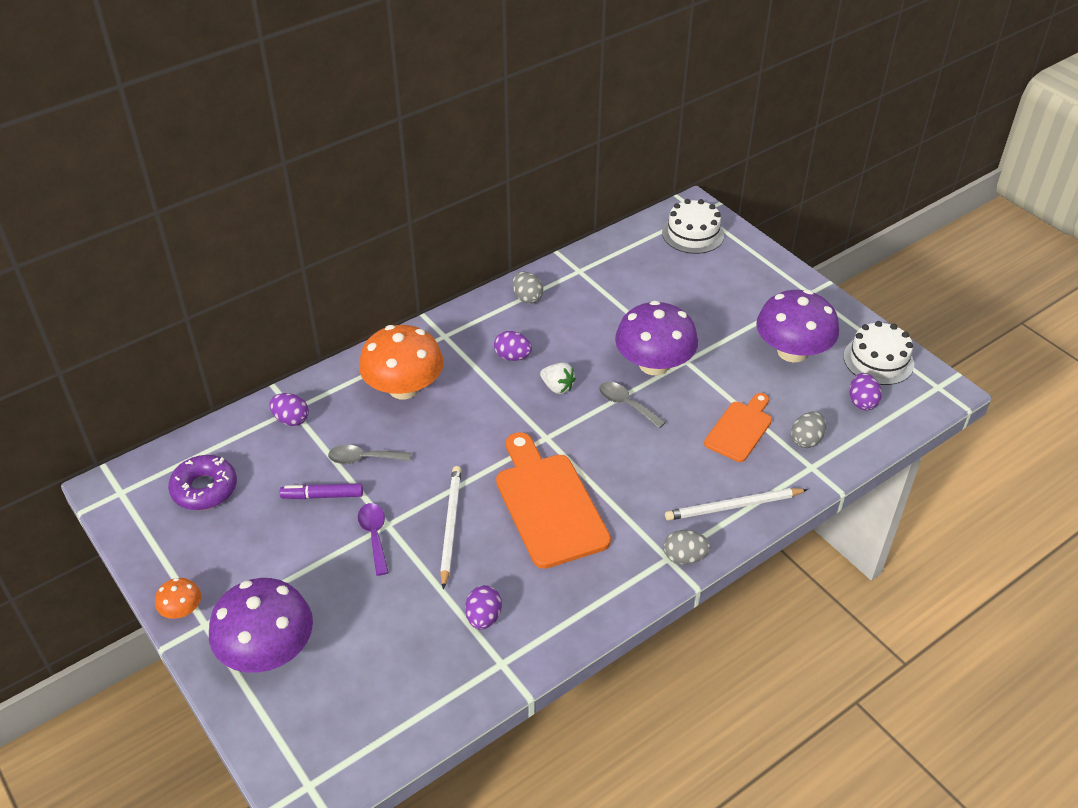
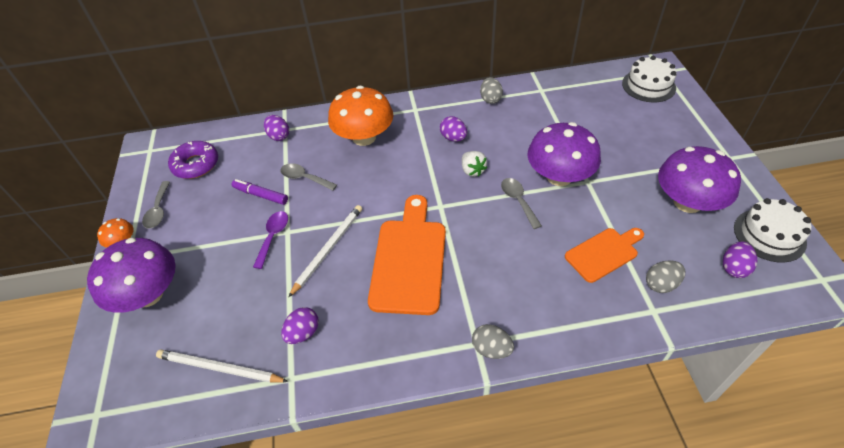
camera: 30 degrees right, 5 degrees up
(199, 558) = (158, 210): none -> grey spoon
(733, 506) = (560, 320): white pencil -> white pencil (219, 368)

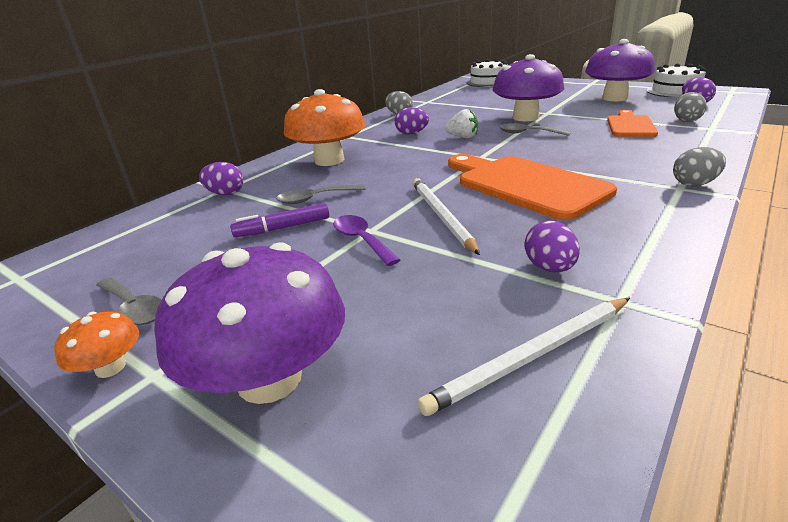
camera: 45 degrees left, 20 degrees down
(196, 165) = (134, 252): purple donut -> none

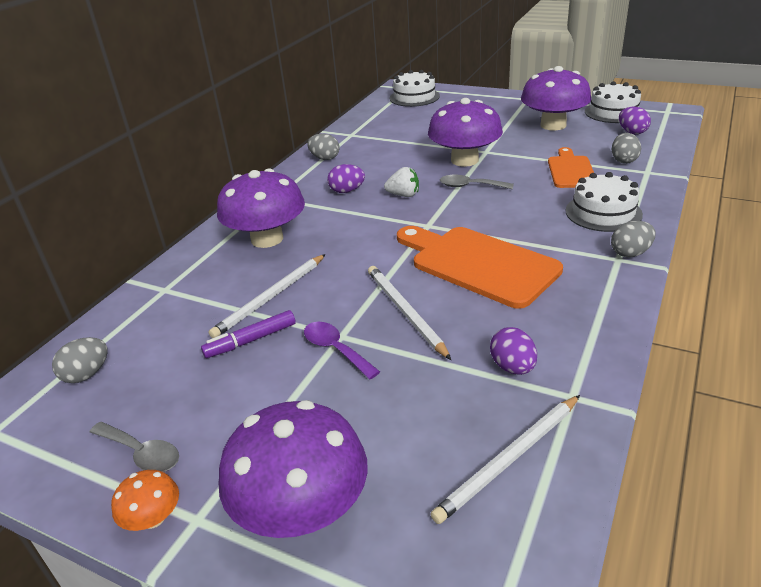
camera: 10 degrees left, 5 degrees up
(124, 242) = (87, 374): none -> grey egg
(225, 194) = (169, 297): purple egg -> none
(315, 199) = (270, 297): grey spoon -> white pencil
(329, 160) = (267, 239): orange mushroom -> purple mushroom
(663, 154) = (603, 212): none -> white cake

